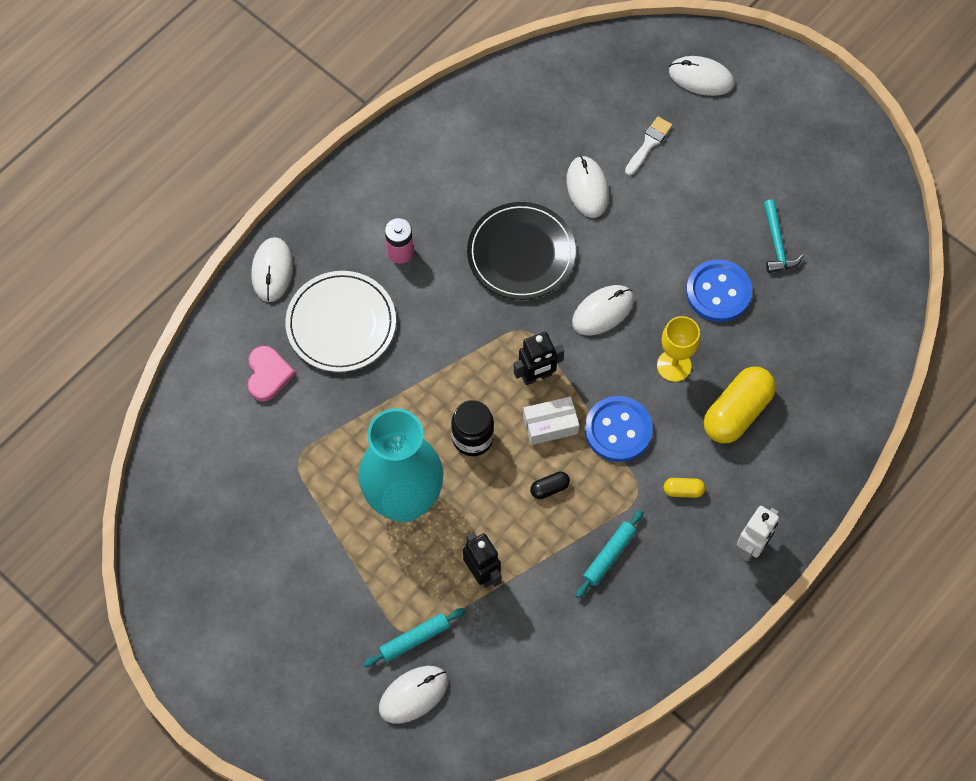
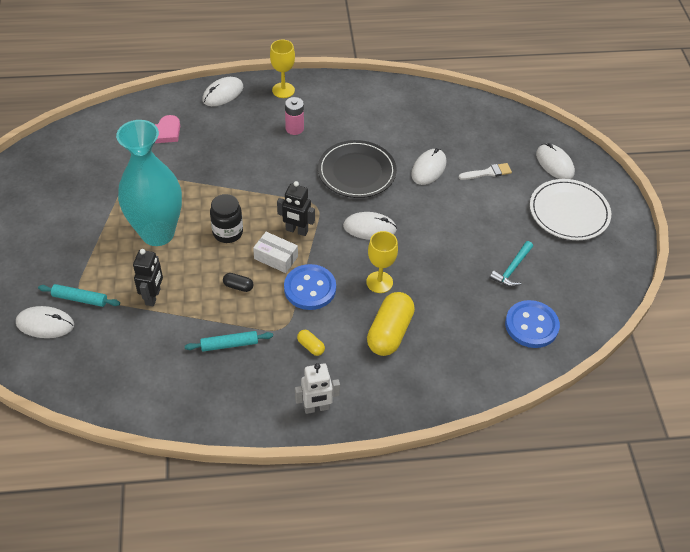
camera: 40 degrees right, 15 degrees down
(333, 210) = (283, 90): none -> yellow goblet
(341, 323) = (227, 137): white plate -> white plate (569, 212)
(718, 292) = (448, 267): blue button -> blue button (531, 325)
(737, 412) = (389, 332): yellow capsule -> yellow capsule turned 60 degrees counterclockwise

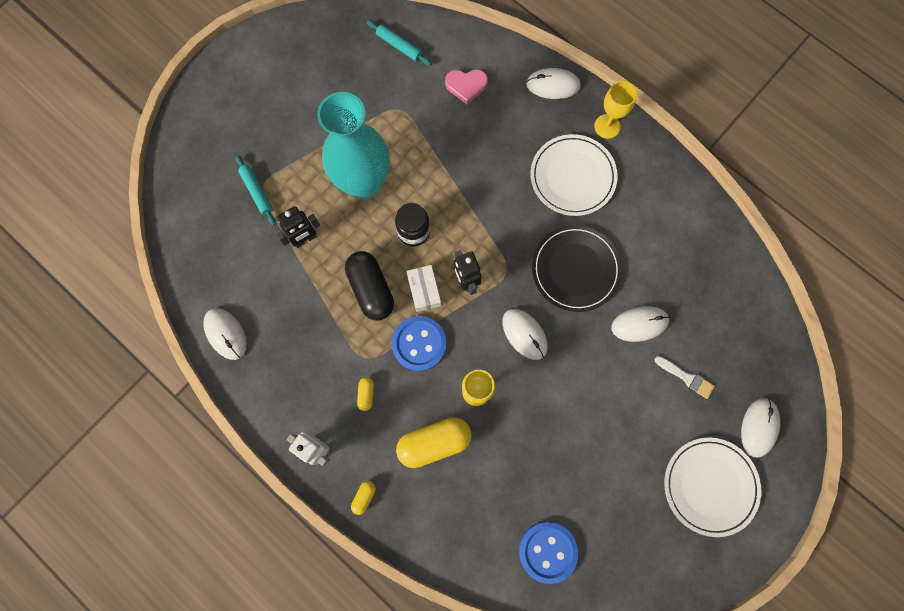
camera: 50 degrees right, 25 degrees up
(45, 324) = (216, 192): white mouse -> white mouse (226, 334)
(229, 344) = (314, 334): turquoise rolling pin -> turquoise rolling pin (399, 46)
(238, 286) = (371, 289): black capsule -> black capsule, size x2.22
(294, 128) = (572, 176): pink battery -> white plate
(384, 405) = (364, 497): none -> yellow capsule
(512, 269) = (594, 487): turquoise hammer -> none

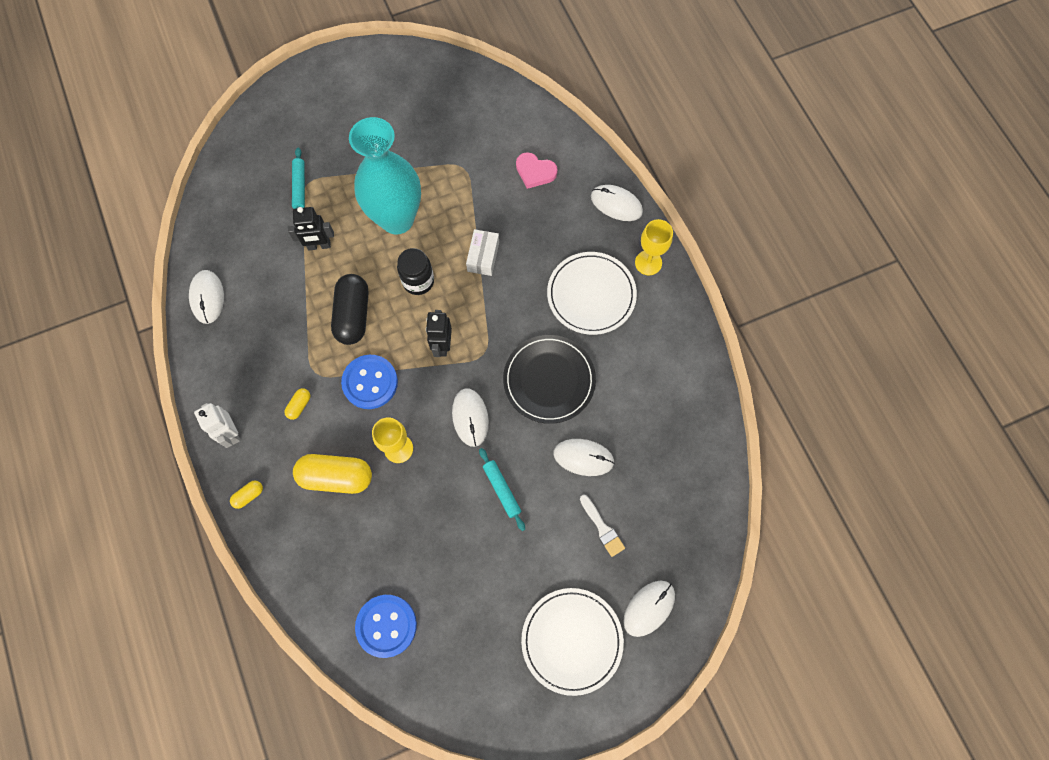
camera: 25 degrees right, 5 degrees down
(399, 46) = (493, 112): turquoise rolling pin -> turquoise rolling pin (502, 490)
(424, 290) = (400, 337): white box -> white box (483, 256)

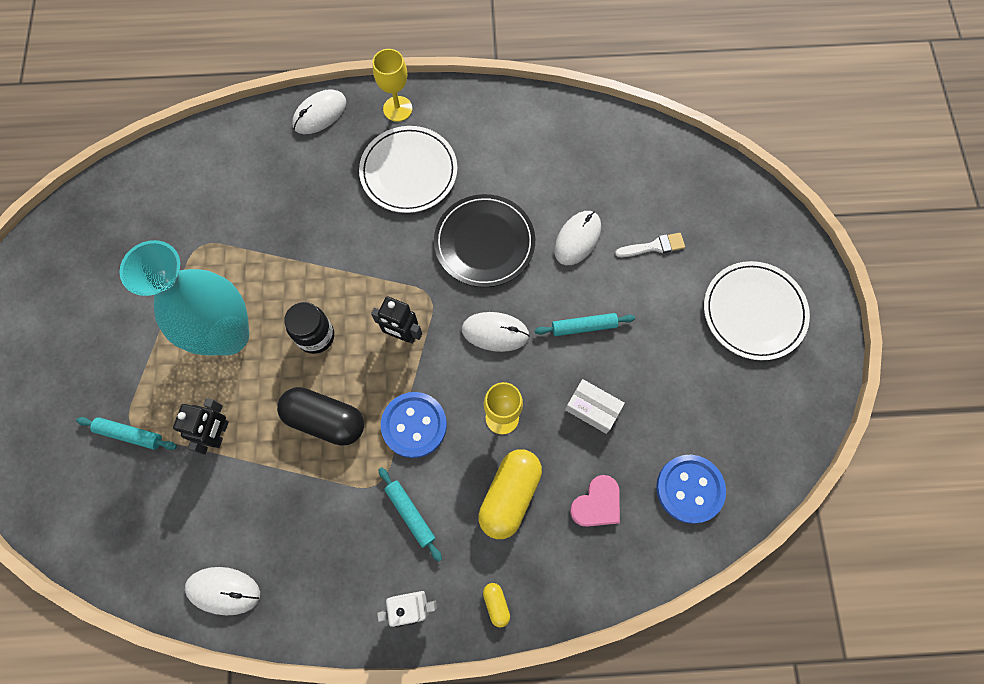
camera: 70 degrees left, 0 degrees up
(299, 406) = (410, 514): yellow capsule -> turquoise rolling pin
(483, 256) = (318, 260): white box -> white box (592, 409)
(535, 172) = (243, 176): pink heart -> pink heart (597, 504)
(649, 608) = (742, 233): white mouse -> none

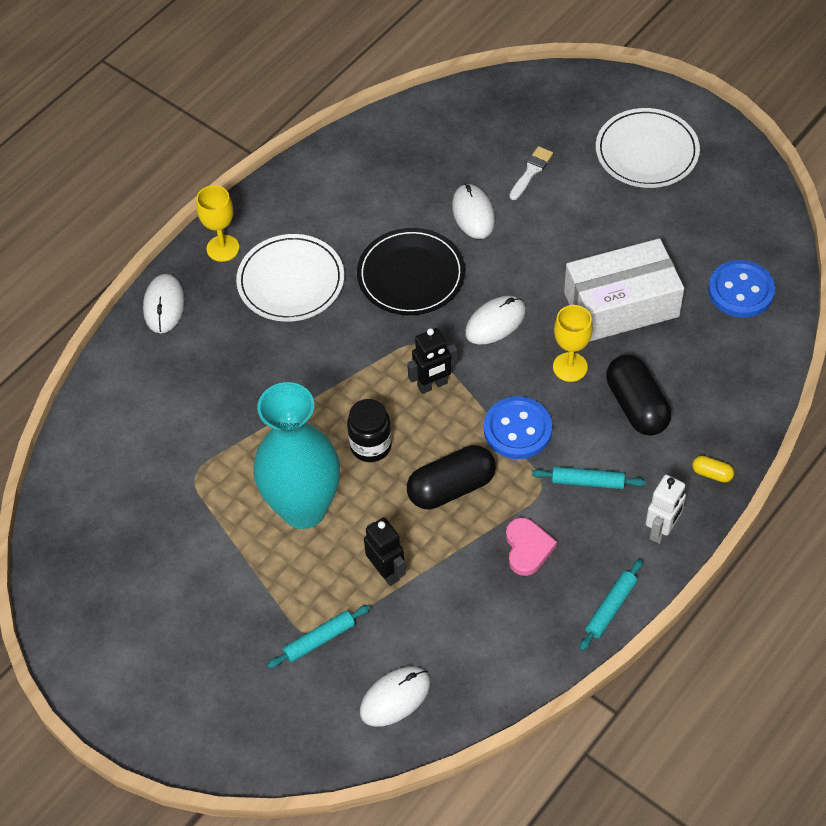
camera: 45 degrees left, 15 degrees down
(223, 590) = (526, 654): white mouse -> white mouse (395, 697)
(509, 495) = (636, 406): yellow capsule -> black capsule
(584, 326) = (550, 262): turquoise rolling pin -> turquoise rolling pin (611, 608)
(592, 409) = (621, 304): white box -> white box, size x2.08
(597, 504) = (697, 355): pink heart -> pink heart (527, 548)

